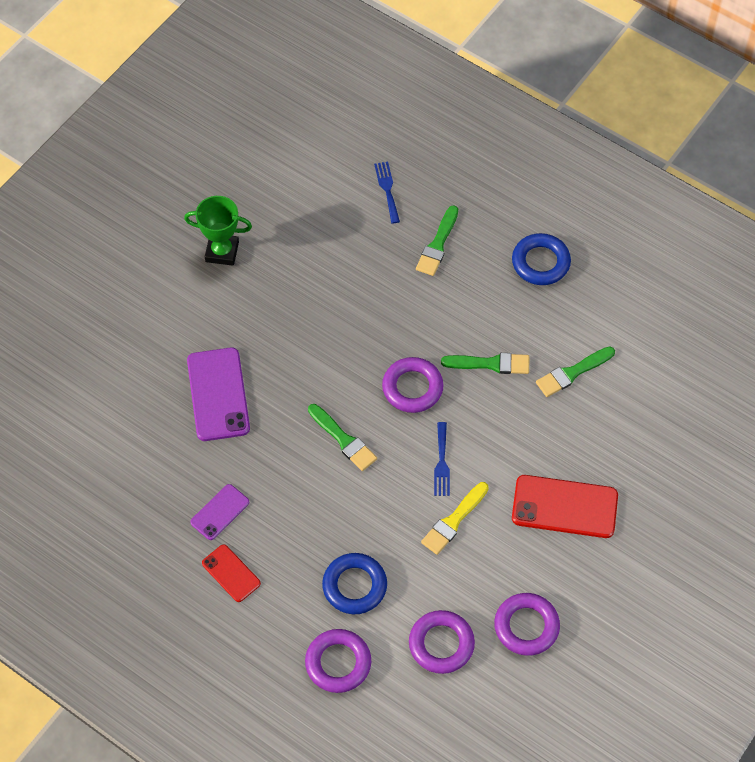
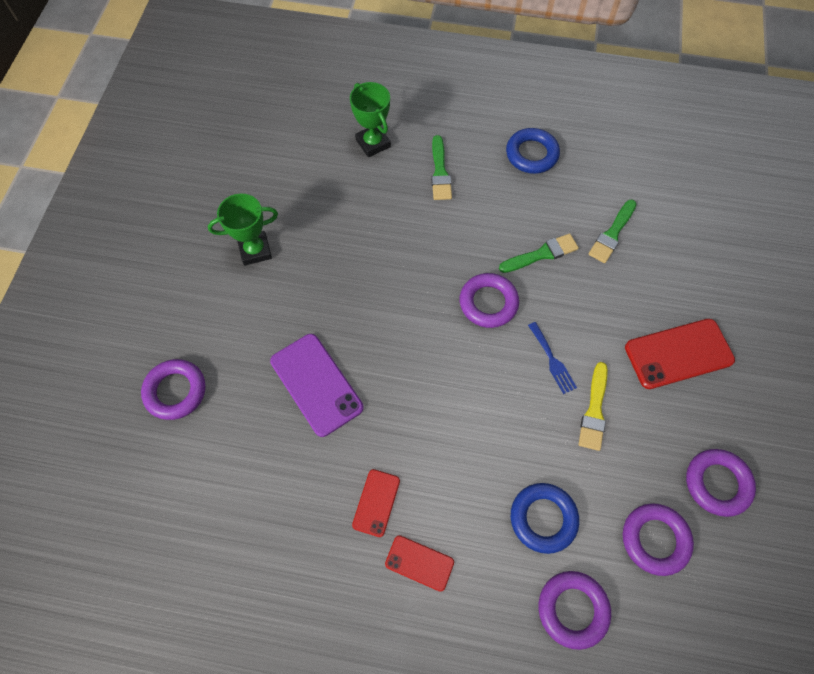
camera: 25 degrees left, 5 degrees up
(95, 350) = (175, 391): none -> purple ring
(220, 512) = (376, 502): purple phone -> red phone
(343, 440) = (454, 377): green brush -> none
(387, 189) = (373, 143): blue fork -> green trophy

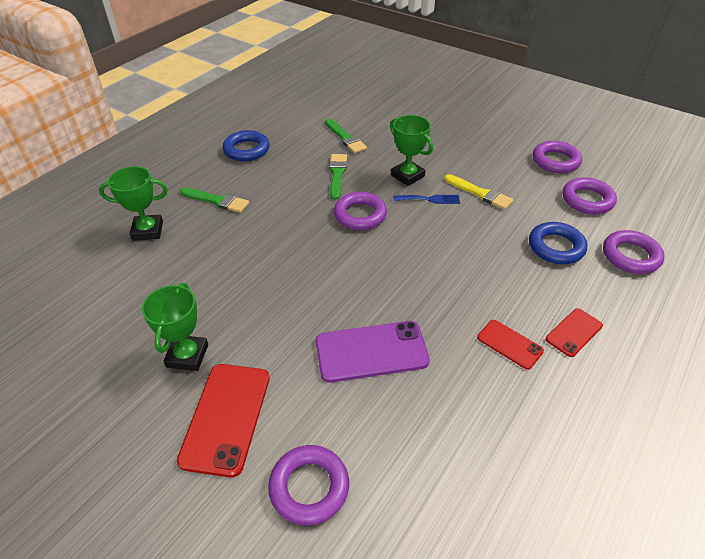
camera: 65 degrees left, 20 degrees down
(581, 323) = (407, 176): none -> green trophy
(678, 353) = (456, 143): red phone -> red phone (226, 417)

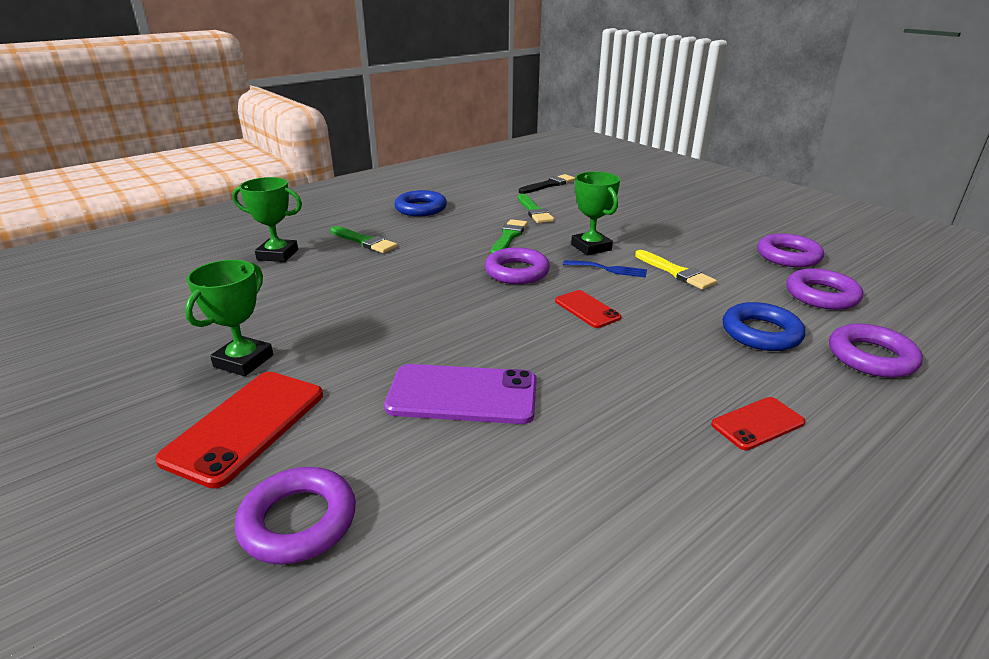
camera: 15 degrees right, 15 degrees down
(345, 101) = (549, 185): none -> black brush
(509, 344) = (655, 420): red phone -> red phone (587, 309)

